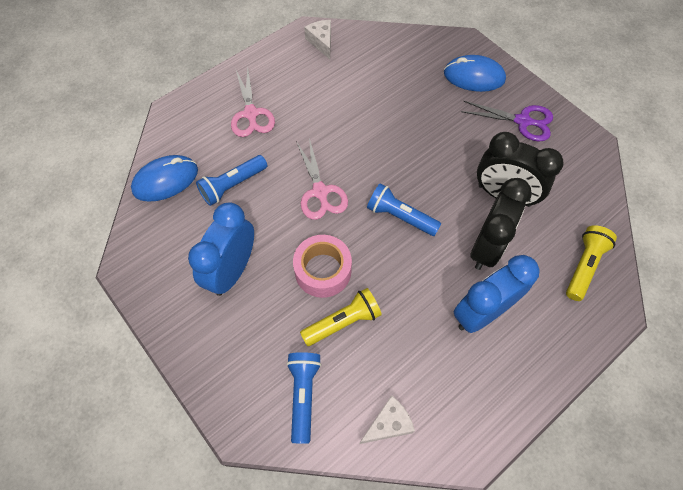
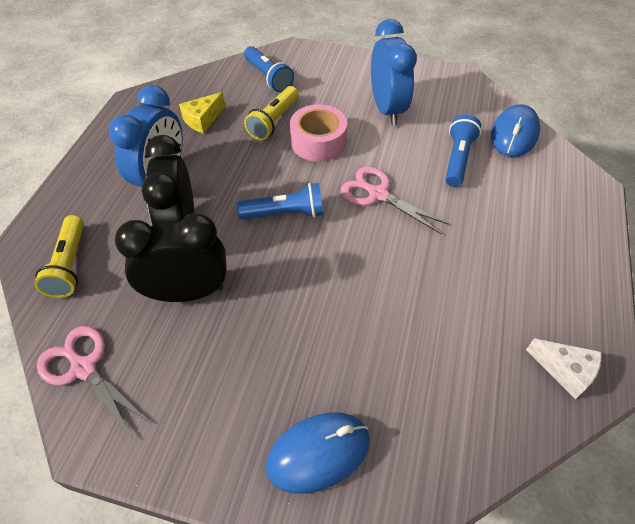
camera: 145 degrees right, 10 degrees down
(251, 114) = (523, 226): pink scissors -> pink scissors (84, 368)
(388, 424) = (199, 90): white cheese -> none
(408, 369) = (203, 120): none -> yellow cheese
(523, 121) = (206, 414): purple scissors -> none

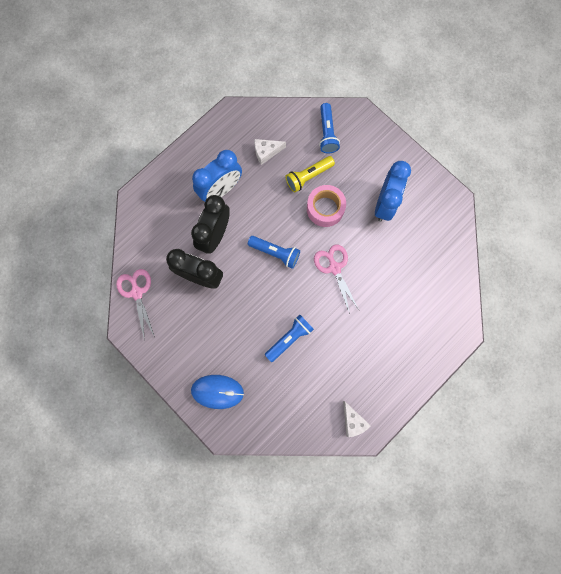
camera: 30 degrees right, 25 degrees up
(69, 265) = (151, 226): yellow flashlight -> none
(203, 120) = (266, 152): yellow cheese -> white cheese
(458, 159) = (399, 268): blue flashlight -> blue flashlight (289, 338)
(514, 134) = (449, 268): blue mouse -> none

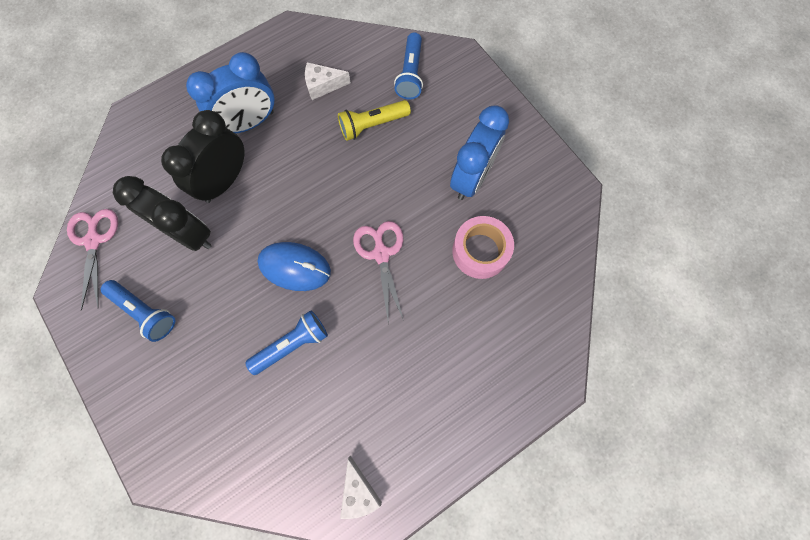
camera: 10 degrees right, 5 degrees down
(217, 391) = (165, 405): blue mouse -> blue mouse (295, 267)
(275, 253) = (302, 219): blue flashlight -> blue flashlight (145, 312)
(325, 209) = (386, 171): pink tape -> pink tape (480, 251)

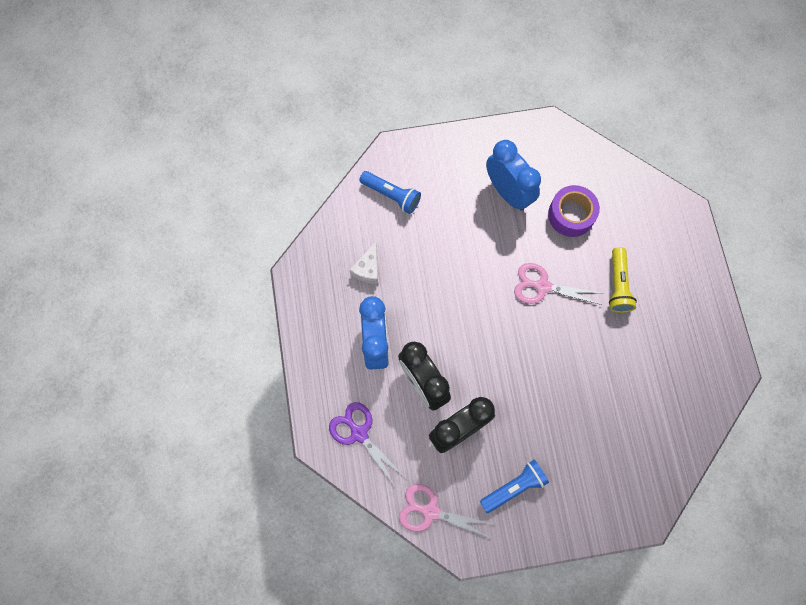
camera: 65 degrees left, 0 degrees up
(152, 145) = (359, 433): none -> purple scissors
(292, 344) = (588, 381): blue flashlight -> none
(295, 267) = (525, 355): blue mouse -> none
(358, 491) = (713, 376): white cheese -> none
(372, 125) = (426, 245): yellow flashlight -> yellow flashlight (618, 285)
(480, 251) = (571, 215): pink tape -> purple tape

